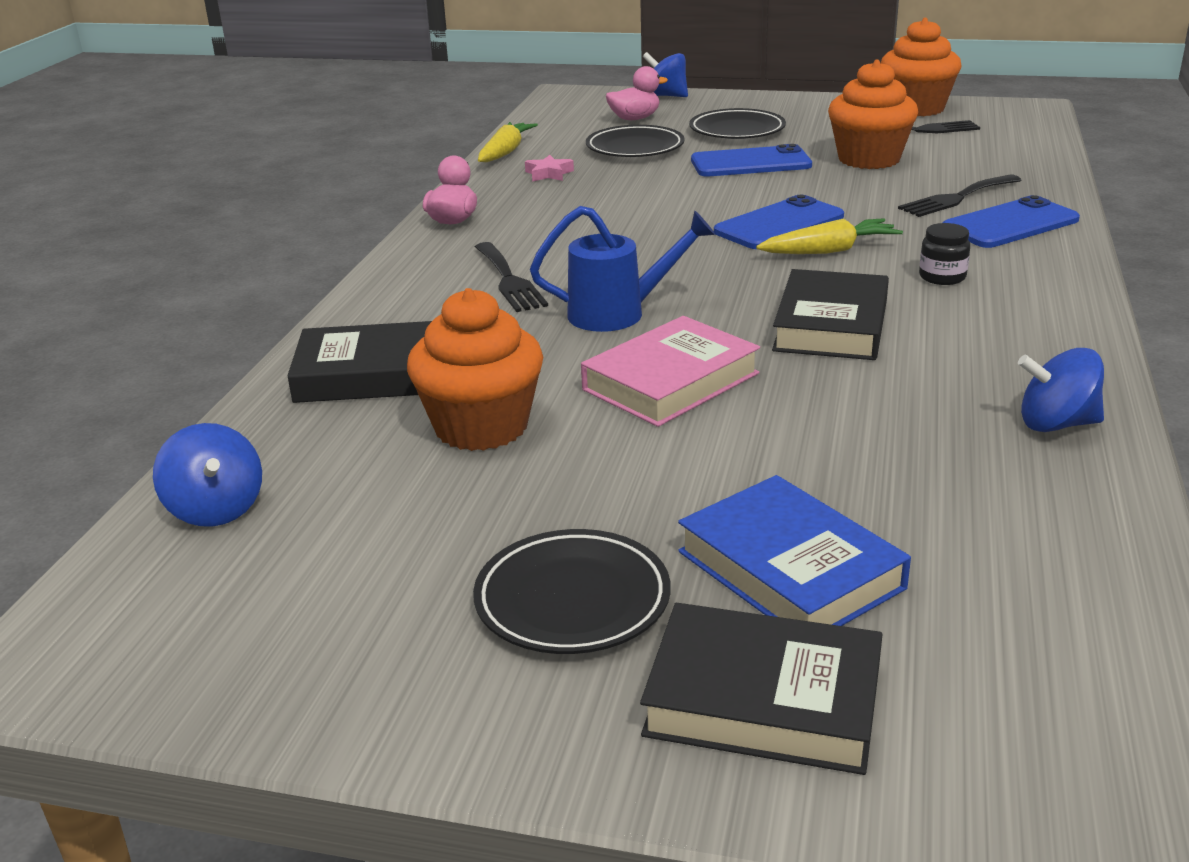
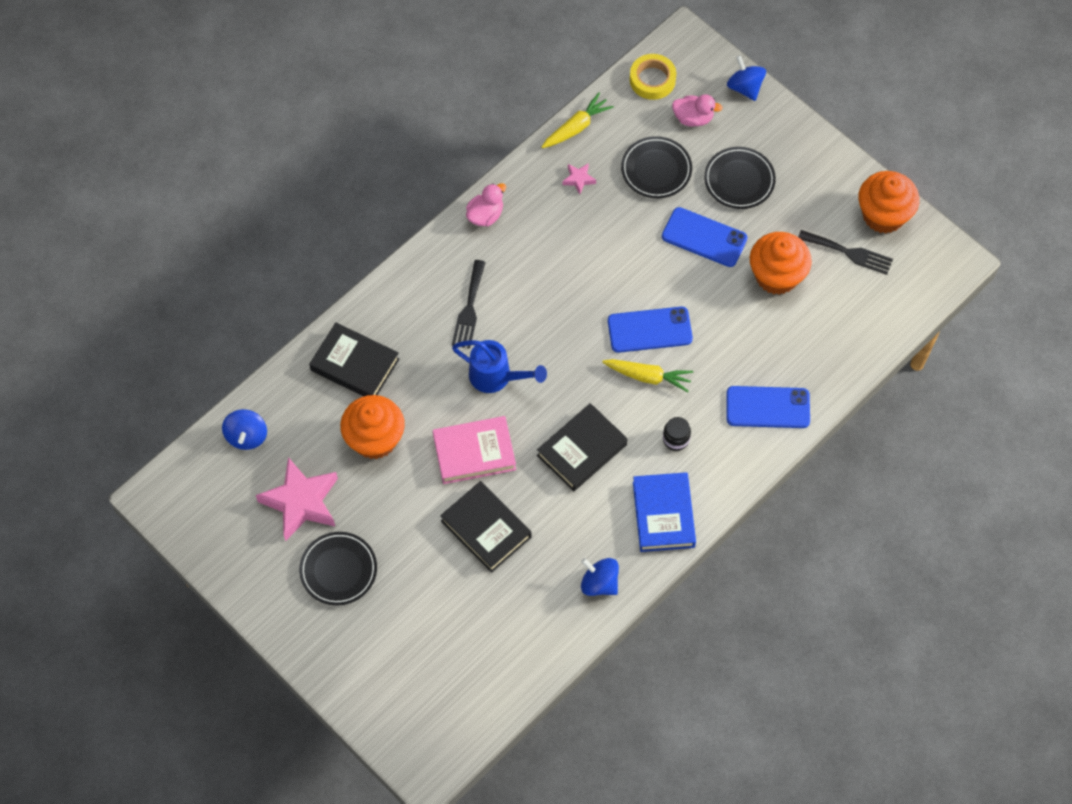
camera: 30 degrees right, 35 degrees up
(403, 544) = (301, 502): none -> pink star
(560, 114) = (652, 80): none -> yellow tape
(763, 699) = (363, 653): black book -> black book (486, 529)
(790, 570) = (421, 601): blue book -> blue book (663, 514)
(956, 198) = (773, 359): black fork -> none

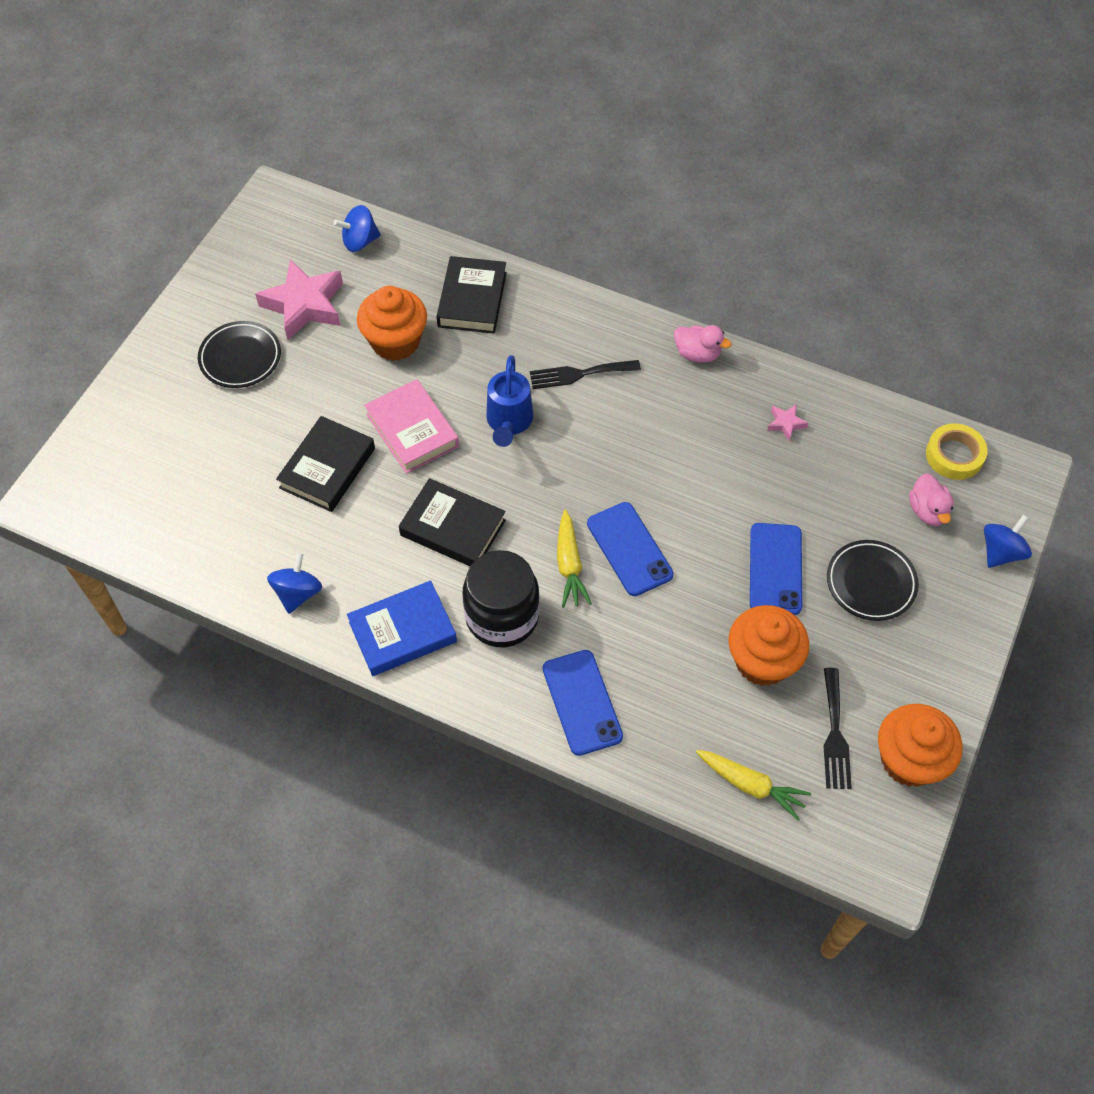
camera: 70 degrees right, 5 degrees down
(576, 127) = (850, 402): yellow carrot -> yellow carrot (750, 785)
(656, 170) = (838, 494): black plate -> none
(676, 439) = (502, 616): black jar -> black jar, size x2.25

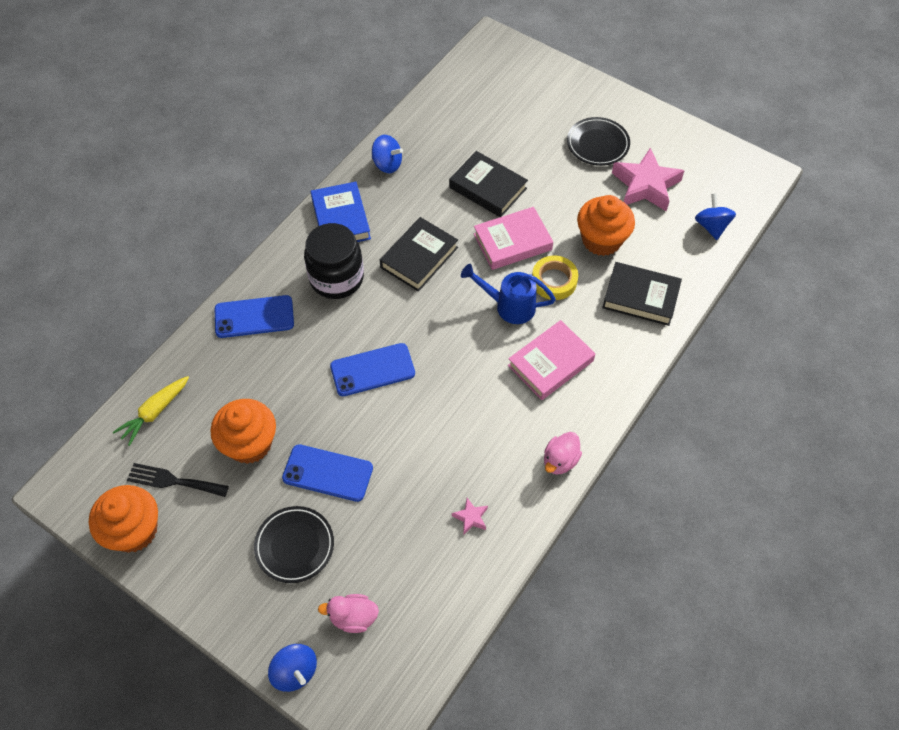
camera: 100 degrees right, 0 degrees up
(569, 565) = (368, 327): yellow carrot -> none
(579, 374) = (550, 363): black fork -> pink book
(954, 455) = (407, 663): yellow tape -> yellow tape (554, 281)

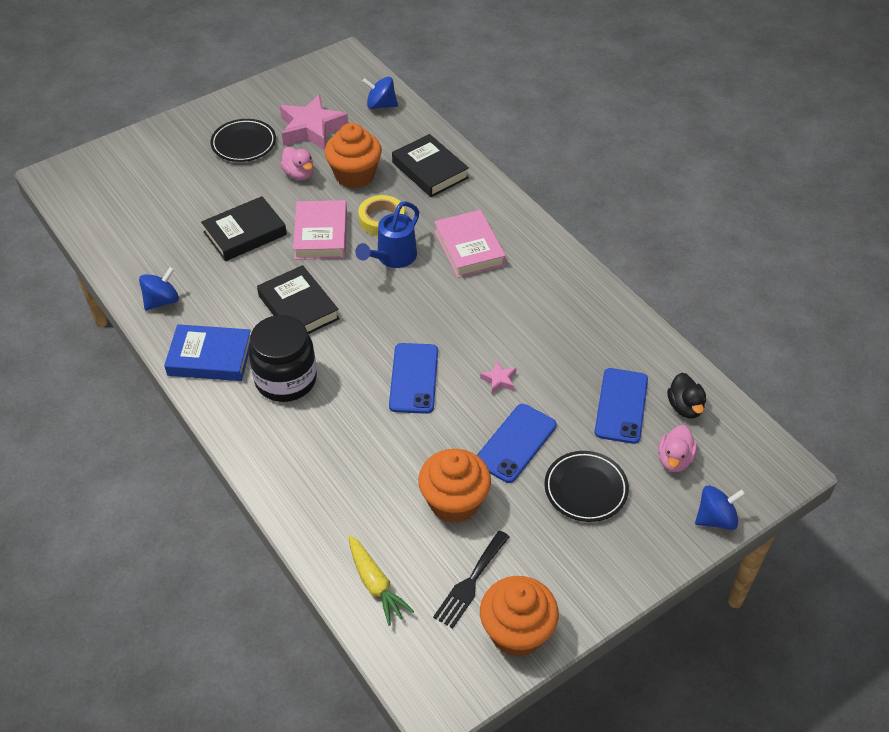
camera: 70 degrees left, 10 degrees down
(254, 317) = (296, 463): blue phone -> blue phone (621, 406)
(422, 613) = (685, 407): none -> black duck
(471, 517) = (603, 347): pink star -> pink star (499, 380)
(560, 460) = (570, 271): pink duck -> pink duck (299, 174)
(640, 297) = (430, 170): black book -> black book turned 75 degrees counterclockwise

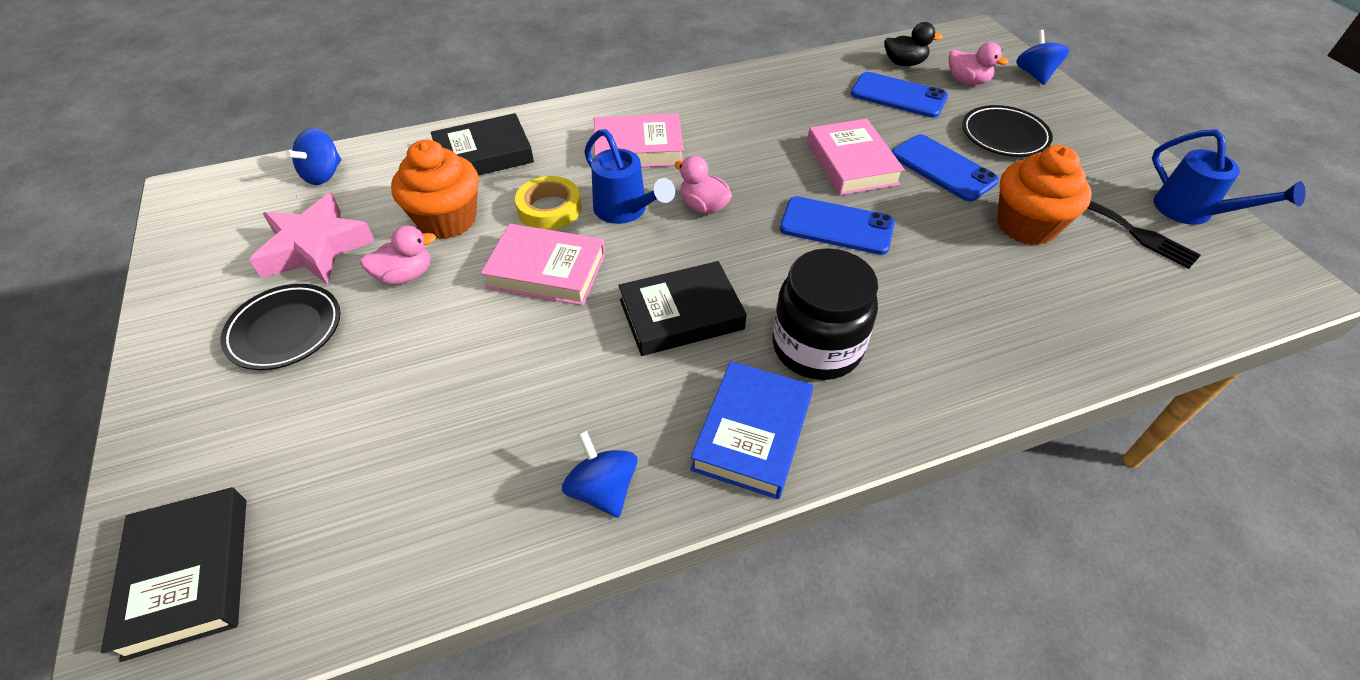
camera: 75 degrees left, 0 degrees up
(245, 233) = (497, 355): black book -> black book (189, 574)
(375, 584) = (1153, 309): yellow carrot -> none
(411, 298) = (703, 206): none -> pink duck
(499, 380) = (851, 163): pink star -> pink book
(517, 632) = (1191, 212): orange cupcake -> blue watering can

